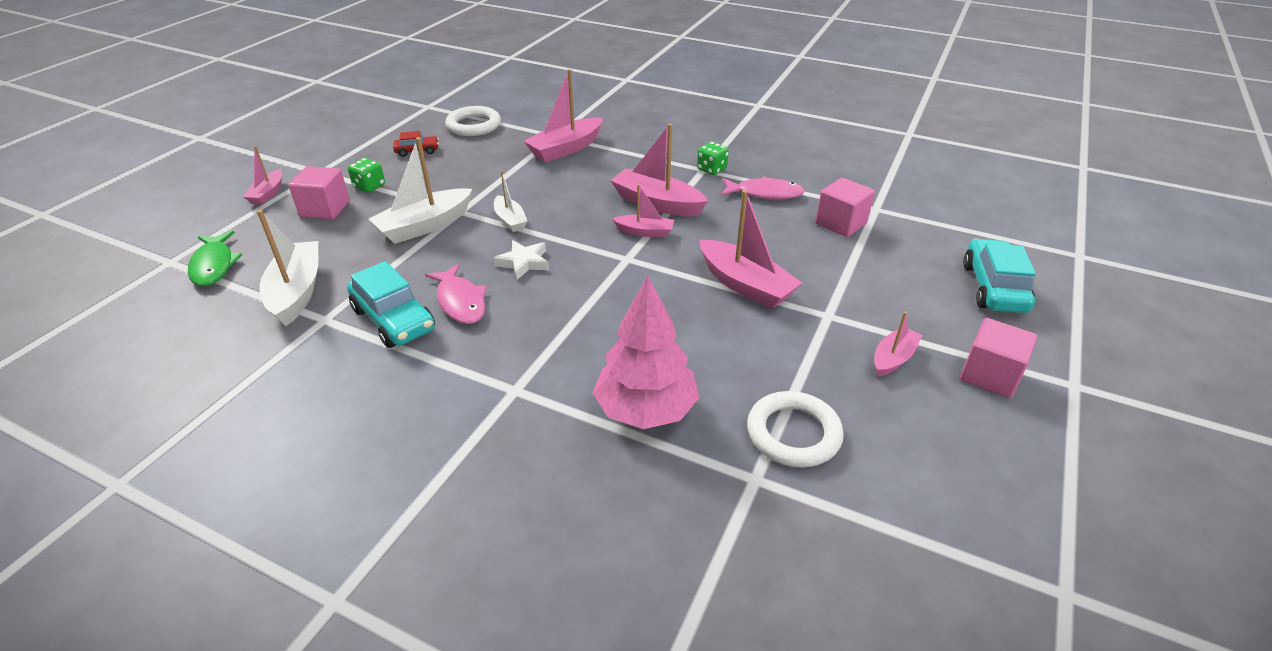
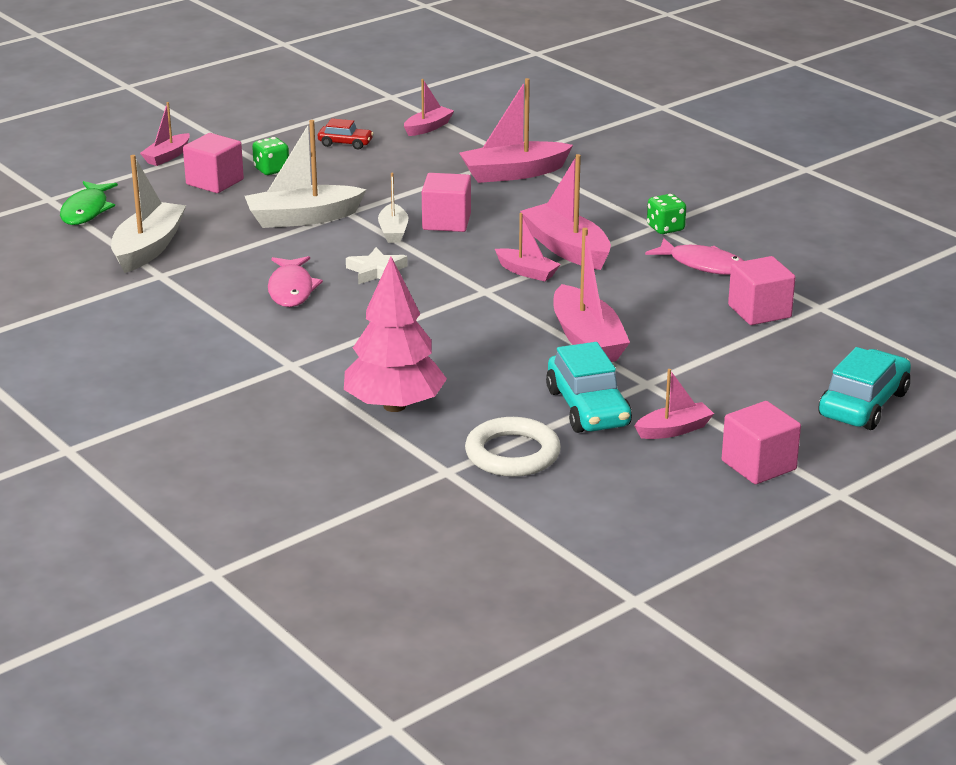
camera: 25 degrees right, 10 degrees down
(394, 320) = (221, 289): turquoise car -> turquoise car (588, 408)
(474, 125) = (428, 128): white ring -> pink boat
(547, 201) = (446, 222): none -> pink cube

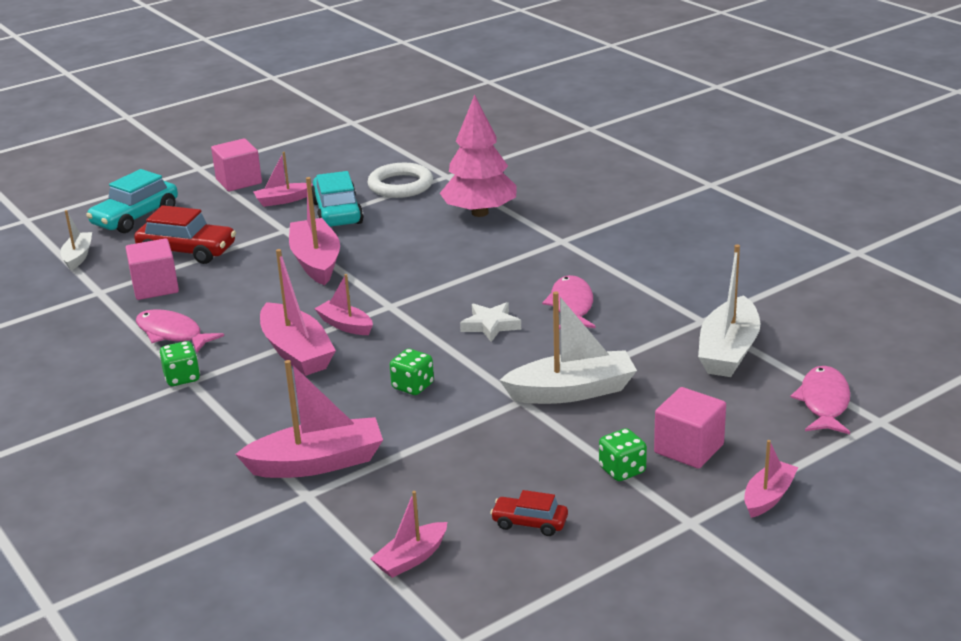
camera: 175 degrees left, 0 degrees up
(86, 210) = (824, 402): green fish -> pink fish
(393, 231) = (472, 373): white boat -> white boat (78, 256)
(446, 222) = (413, 386): pink cube -> green dice
(754, 354) = (187, 251): none -> red car

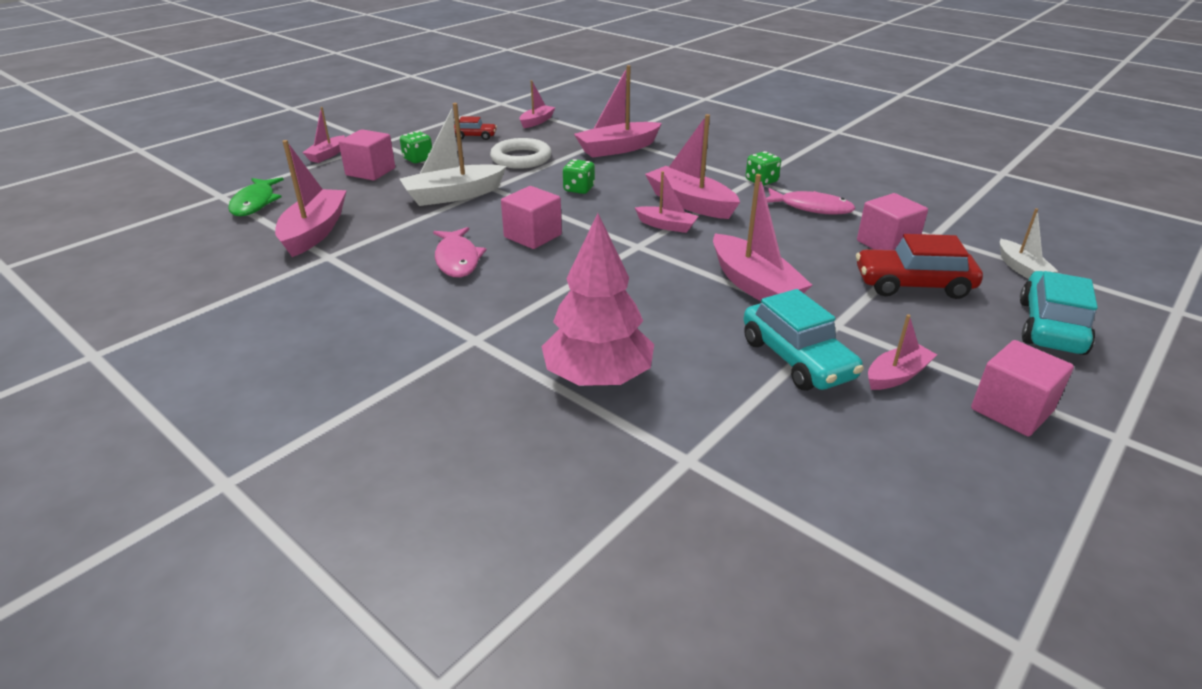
camera: 165 degrees right, 5 degrees up
(400, 185) = (749, 426): white ring -> white ring (521, 158)
(490, 325) = (533, 236): white star -> pink cube
(728, 351) = (315, 232): white boat -> pink boat
(824, 402) = (255, 203): pink fish -> green fish

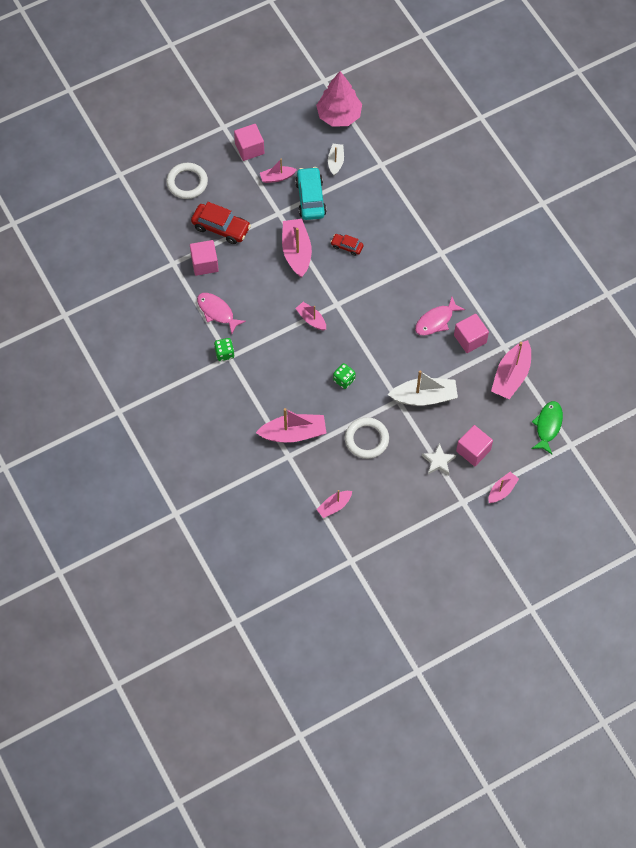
camera: 160 degrees left, 30 degrees up
(418, 159) = (438, 461): green dice -> white star
(457, 259) = (436, 321): pink fish -> pink fish turned 135 degrees counterclockwise
(475, 136) = (390, 491): red car -> red car (347, 246)
(533, 236) = (390, 332): pink cube -> pink cube (470, 339)
(598, 377) = (397, 213): pink tree -> pink tree (339, 116)
(690, 203) = (284, 340): pink boat -> none
(1021, 268) = (157, 223): white boat -> white boat (336, 162)
(1050, 327) = (187, 182): turquoise car -> white ring

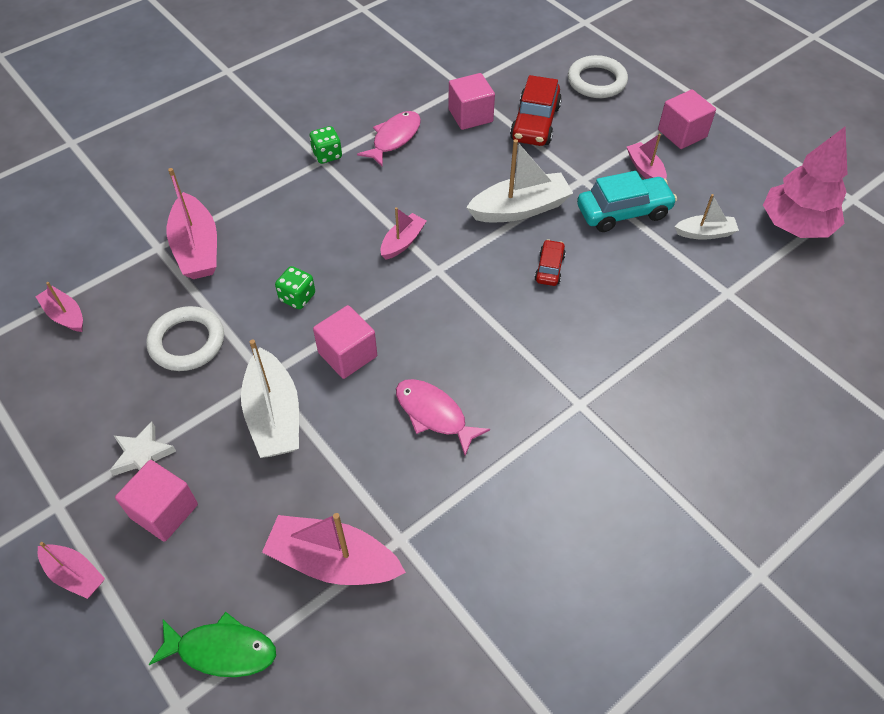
camera: 80 degrees right, 10 degrees down
(296, 252) = (520, 209): pink boat -> white boat
(470, 339) = (405, 475): pink cube -> pink cube (347, 354)

